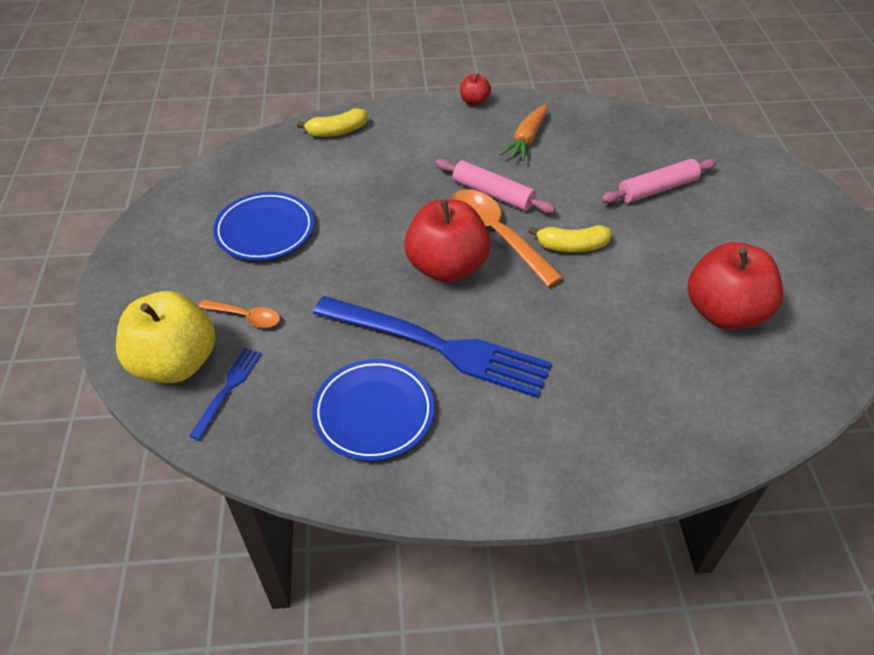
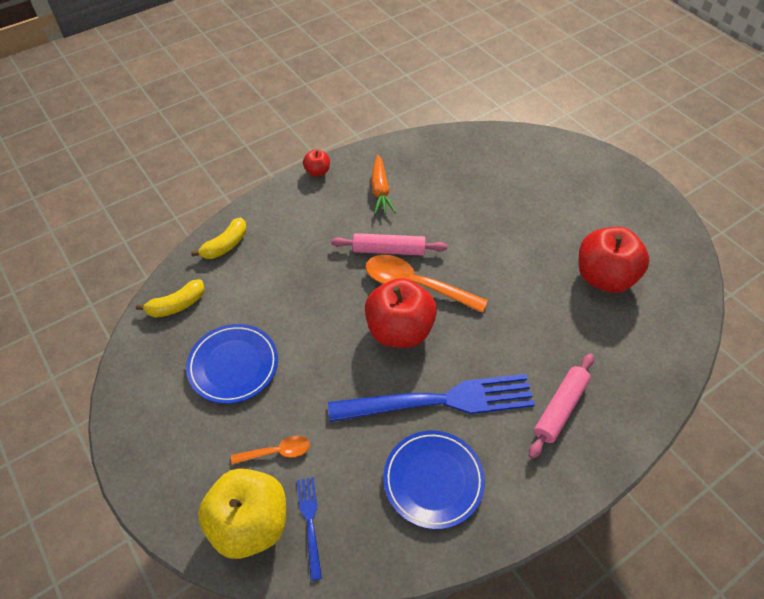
camera: 30 degrees left, 5 degrees up
(571, 246) = (474, 270): yellow banana -> yellow banana (176, 305)
(657, 189) = (499, 195): pink rolling pin -> pink rolling pin (560, 408)

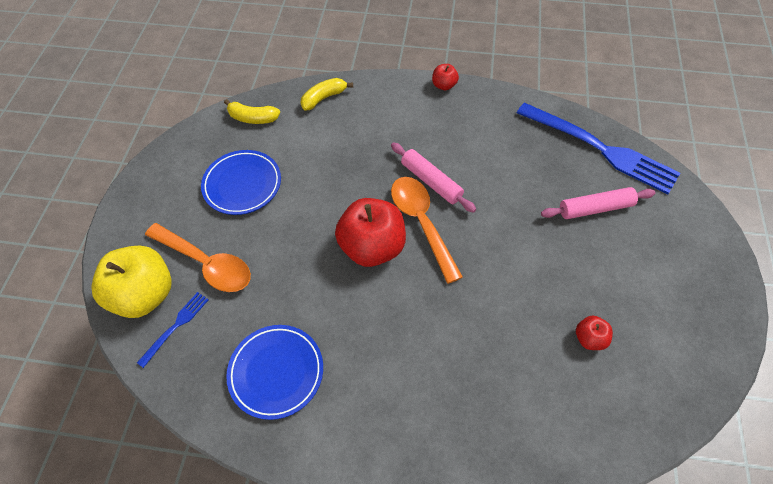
camera: 45 degrees right, 5 degrees up
(225, 245) = (324, 98): yellow banana -> yellow banana turned 150 degrees clockwise
(277, 452) = (206, 263): orange spoon -> orange spoon, size x1.89
(380, 191) = (476, 131): orange carrot -> none
(441, 400) = (345, 322): blue fork -> blue fork (602, 149)
(560, 408) = (425, 407): pink rolling pin -> pink rolling pin (595, 208)
(604, 277) = (589, 338): red apple -> red apple, size x0.46

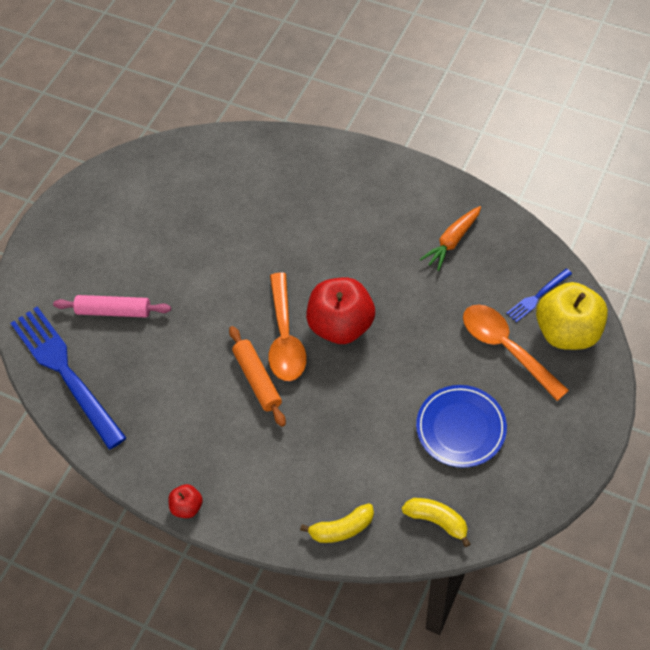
camera: 160 degrees left, 0 degrees up
(276, 372) = (452, 241): blue plate -> orange carrot
(431, 181) = (257, 379): pink rolling pin -> orange rolling pin
(589, 338) = (190, 209): red apple -> none

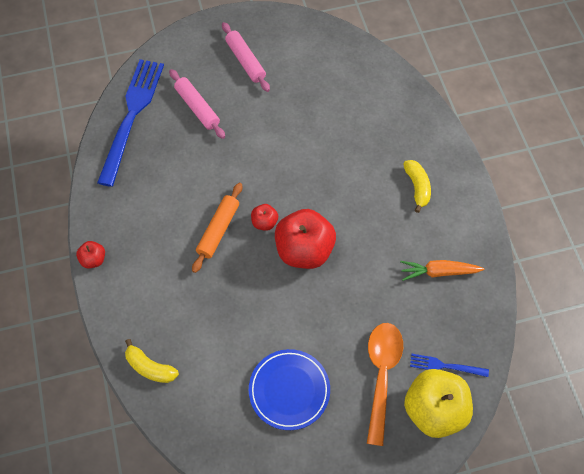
camera: 45 degrees right, 5 degrees up
(106, 239) = (245, 61): none -> pink rolling pin
(285, 337) = (264, 222): orange spoon -> red apple
(437, 521) = (204, 427): yellow banana -> yellow banana (417, 187)

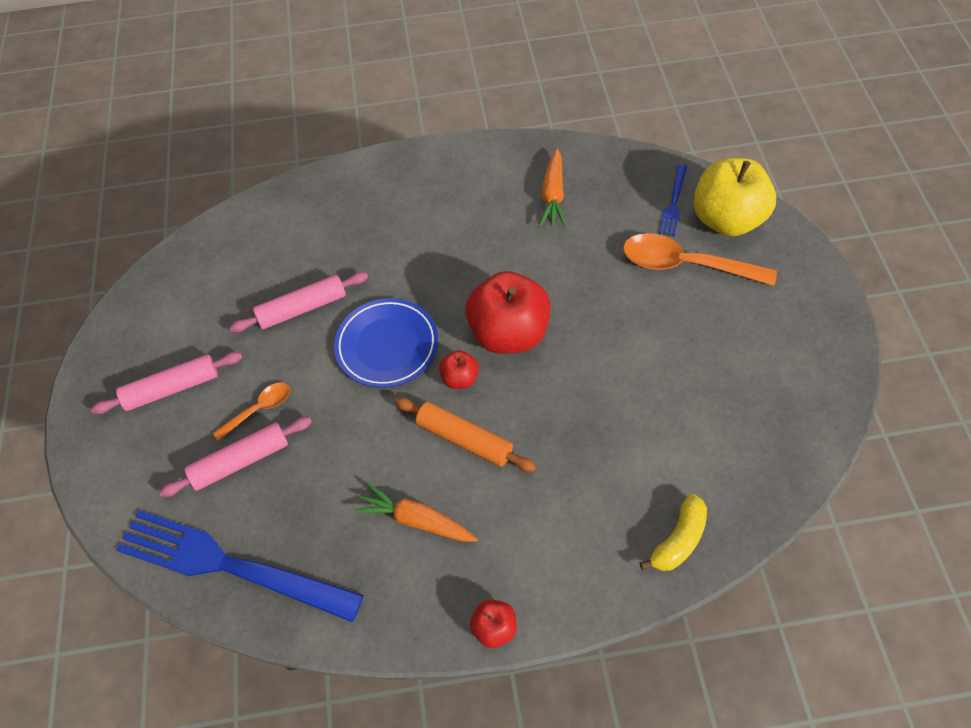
camera: 80 degrees left, 5 degrees down
(161, 209) = (416, 520): none -> orange carrot
(233, 110) = (259, 409): none -> orange spoon
(289, 390) = (708, 364): blue plate -> blue plate (387, 345)
(312, 120) = (302, 308): none -> pink rolling pin
(417, 187) = (433, 203): yellow banana -> none

